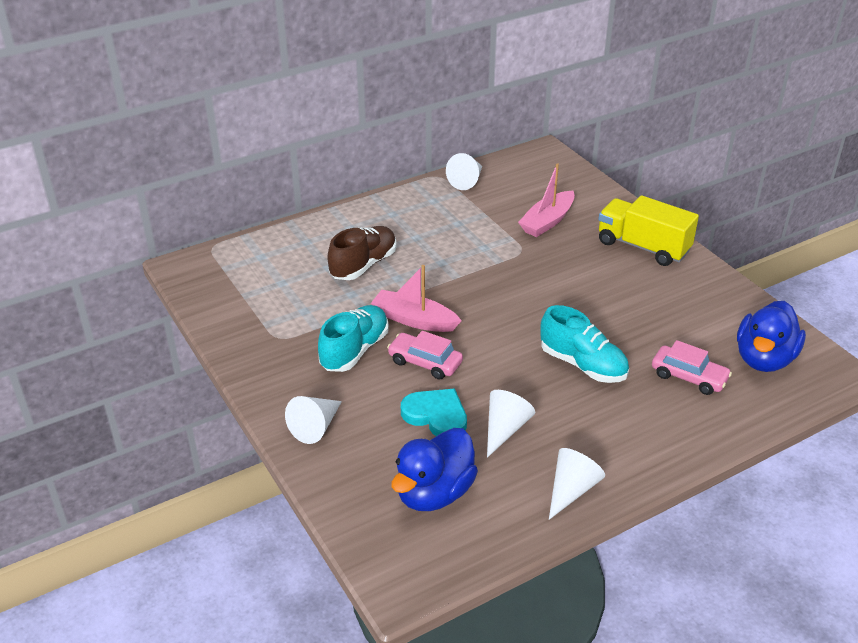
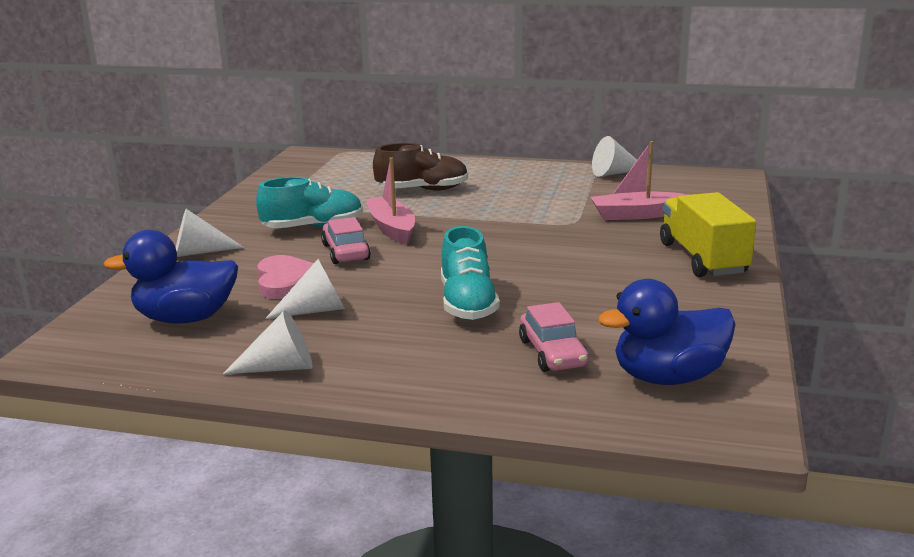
camera: 45 degrees right, 15 degrees down
(436, 415) = (286, 281): turquoise heart -> pink heart

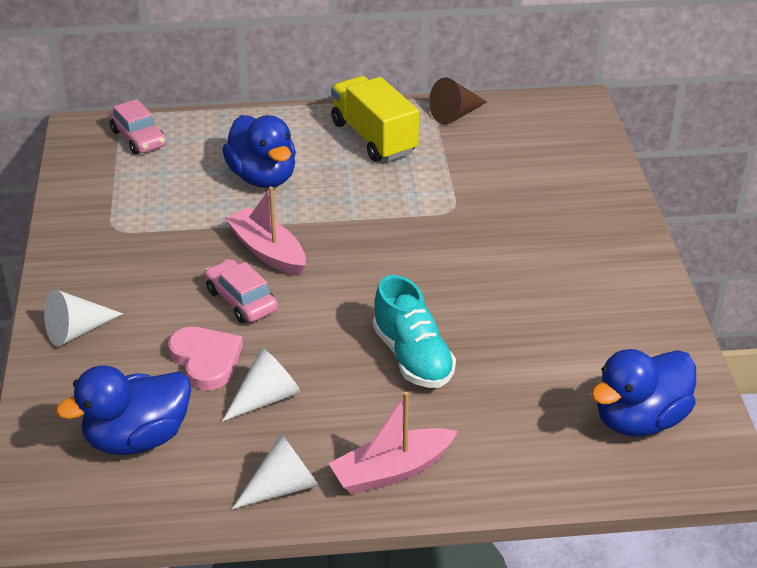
camera: 20 degrees left, 15 degrees up
(313, 227) = (179, 265): turquoise shoe -> none
(422, 190) = (263, 177): brown shoe -> blue duck
(552, 353) = (526, 410): pink car -> pink car (138, 138)
(614, 173) = (455, 114): white cone -> brown cone
(636, 215) = (510, 185): pink boat -> pink boat (391, 471)
(702, 258) = (602, 245): yellow truck -> yellow truck (374, 138)

